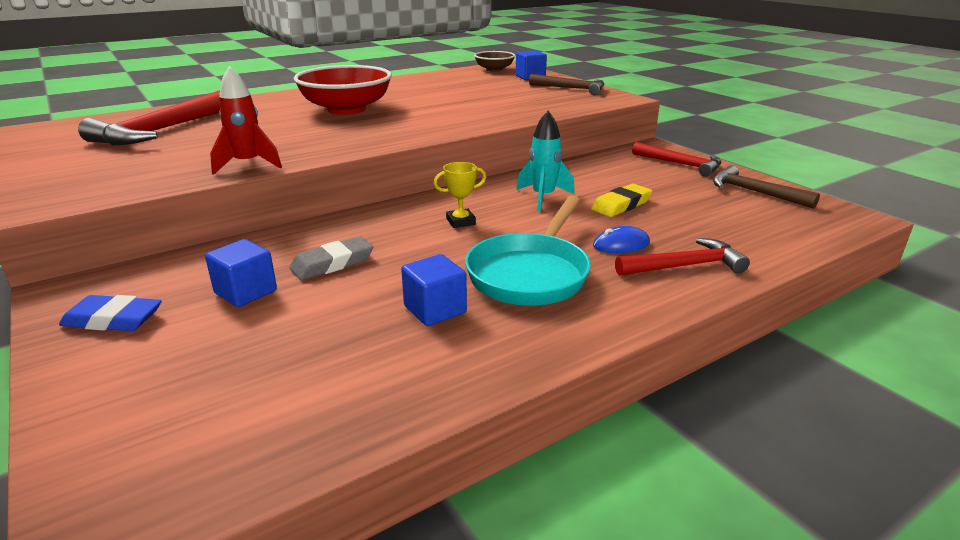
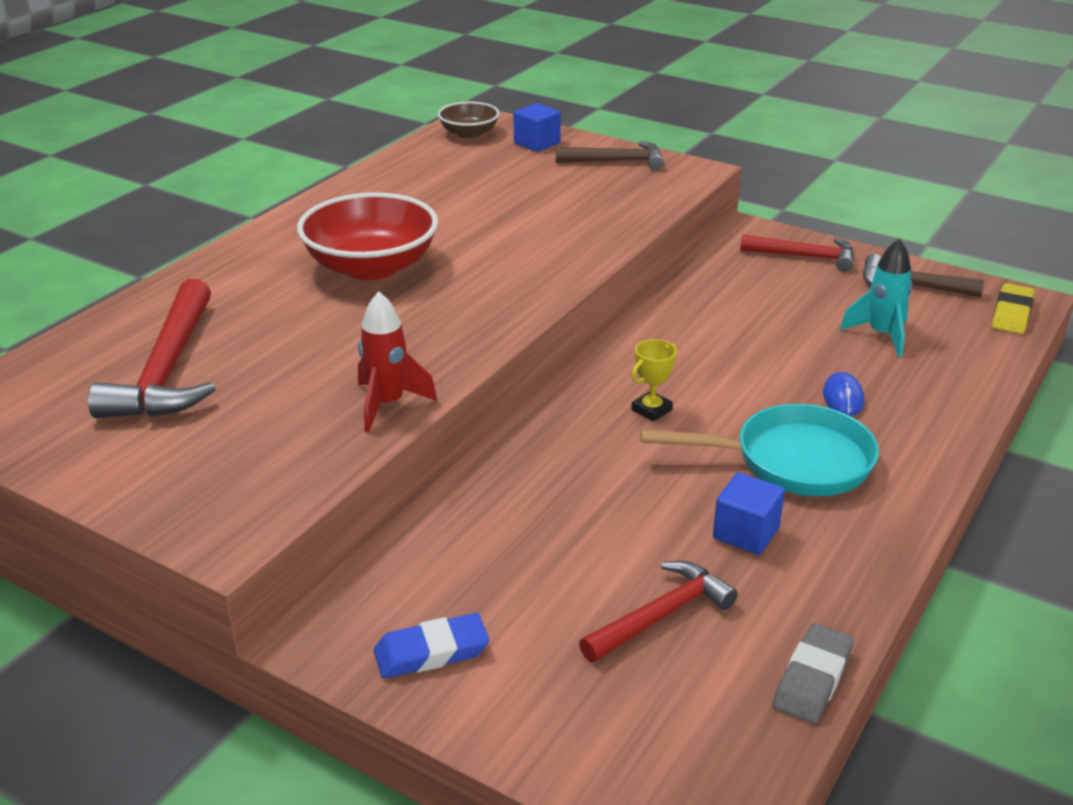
camera: 25 degrees left, 5 degrees up
(246, 292) = (530, 573): blue cube -> none
(332, 263) = (578, 509): grey eraser -> grey eraser (812, 679)
(531, 273) = (792, 461): turquoise pan -> turquoise pan turned 90 degrees counterclockwise
(543, 197) = (705, 349): turquoise rocket -> turquoise rocket (881, 335)
(621, 205) = (796, 339): yellow eraser -> yellow eraser (1012, 314)
(621, 244) = (843, 398): blue mouse -> blue mouse turned 45 degrees counterclockwise
(685, 266) = (922, 410): red hammer -> red hammer (661, 615)

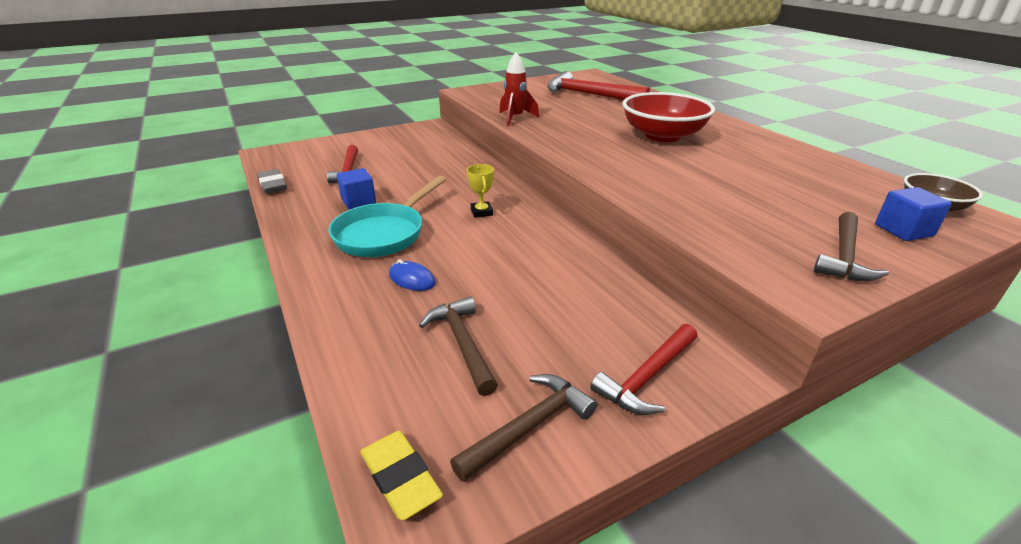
camera: 120 degrees right, 0 degrees up
(431, 652) = (398, 136): blue eraser -> none
(881, 335) = (462, 343): turquoise rocket -> brown hammer

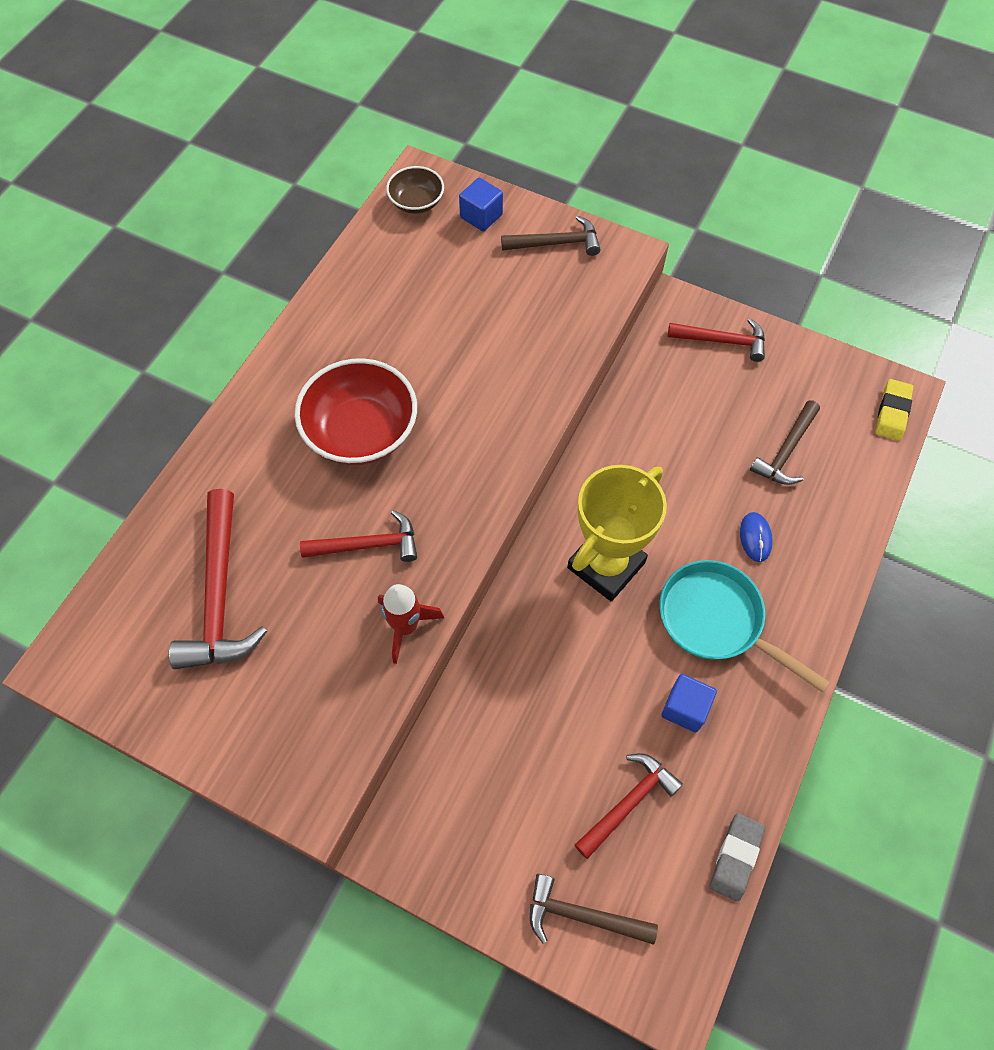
camera: 125 degrees left, 30 degrees up
(384, 233) = (717, 621): turquoise pan -> turquoise pan turned 135 degrees counterclockwise
(481, 212) = (606, 565): yellow trophy -> yellow trophy, size x2.43
(529, 426) = (811, 377): brown hammer -> brown hammer (582, 915)
(576, 121) = (368, 545): none -> red hammer

